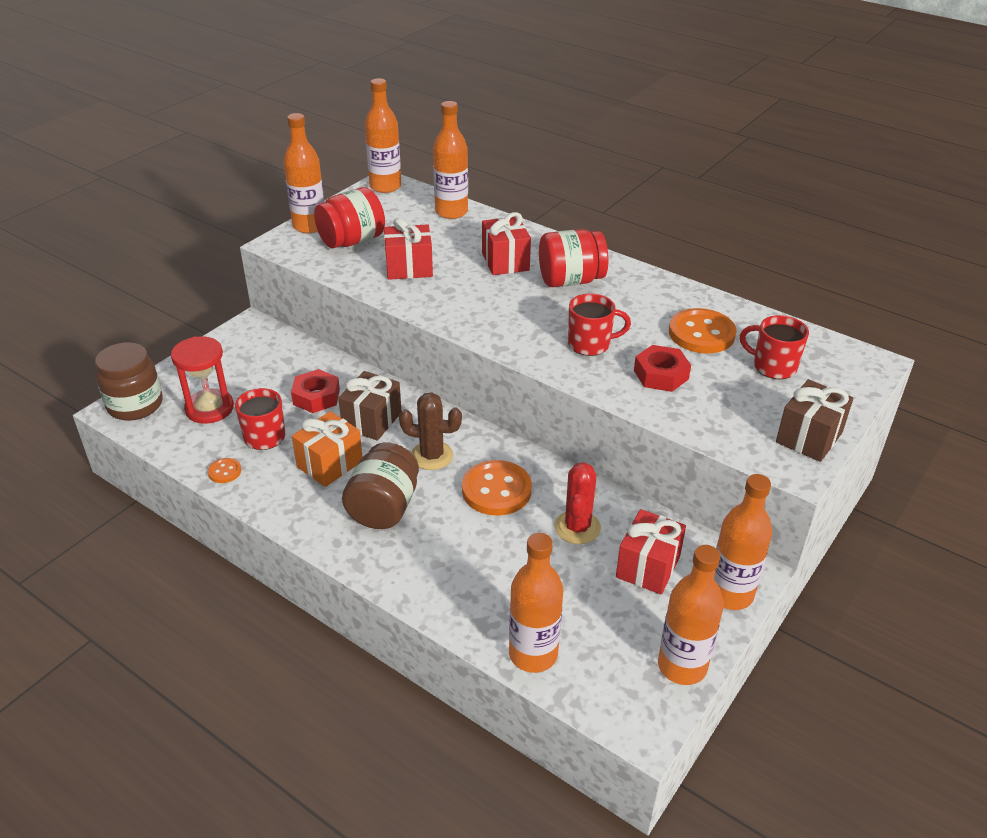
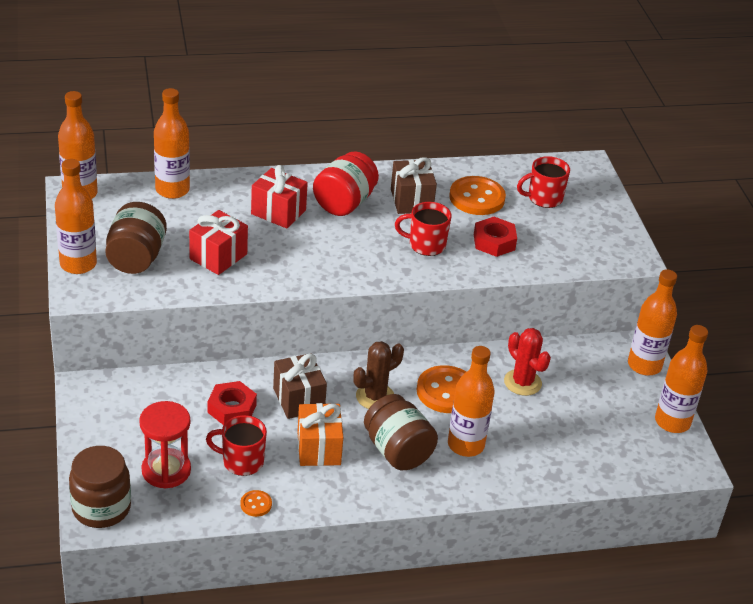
camera: 50 degrees left, 0 degrees up
(352, 241) = (136, 258): red jar -> brown jar
(533, 654) = (599, 471): orange bottle -> orange bottle (465, 445)
(590, 344) = (425, 245): red mug -> red mug turned 120 degrees counterclockwise
(648, 567) = (588, 379): red gift -> none
(809, 437) = (618, 235): brown gift -> brown gift (411, 200)

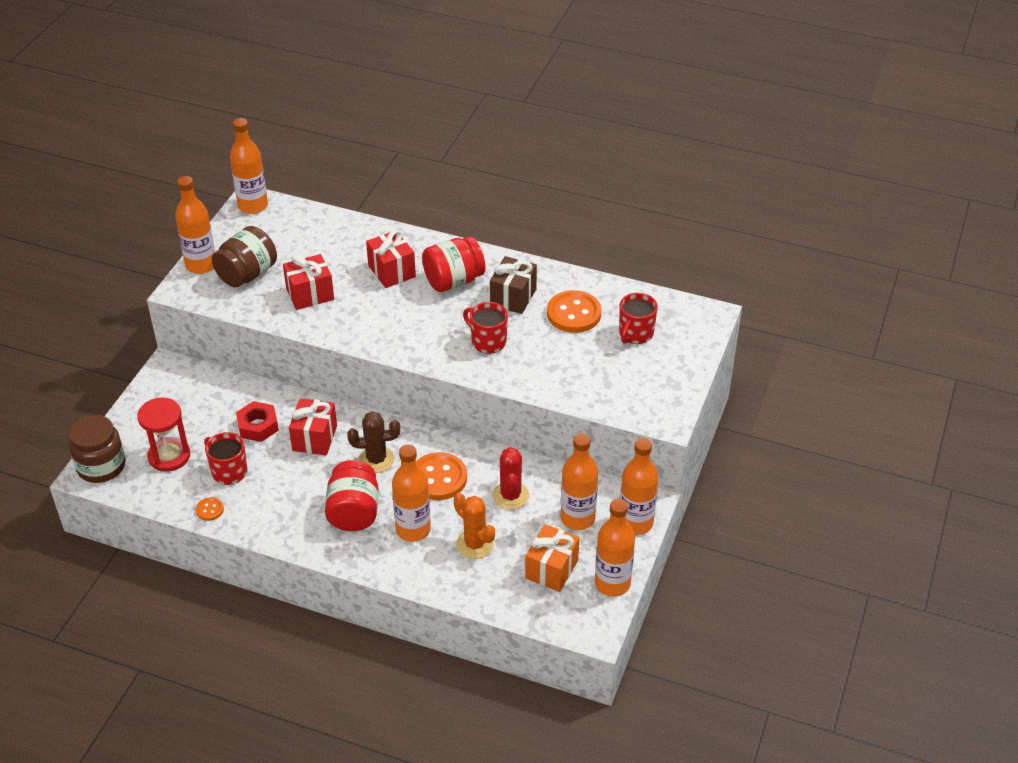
camera: 35 degrees right, 5 degrees up
(172, 190) = (325, 225): orange bottle -> orange bottle (577, 518)
(298, 399) = (314, 438): brown gift -> red gift
(319, 448) = (295, 484): orange gift -> orange gift (551, 569)
(397, 451) = (353, 512): brown jar -> red jar
(494, 242) = (550, 359): red nut -> none
(531, 436) = (475, 544): none -> orange cactus
(544, 198) = (635, 334): red mug -> red mug turned 75 degrees counterclockwise

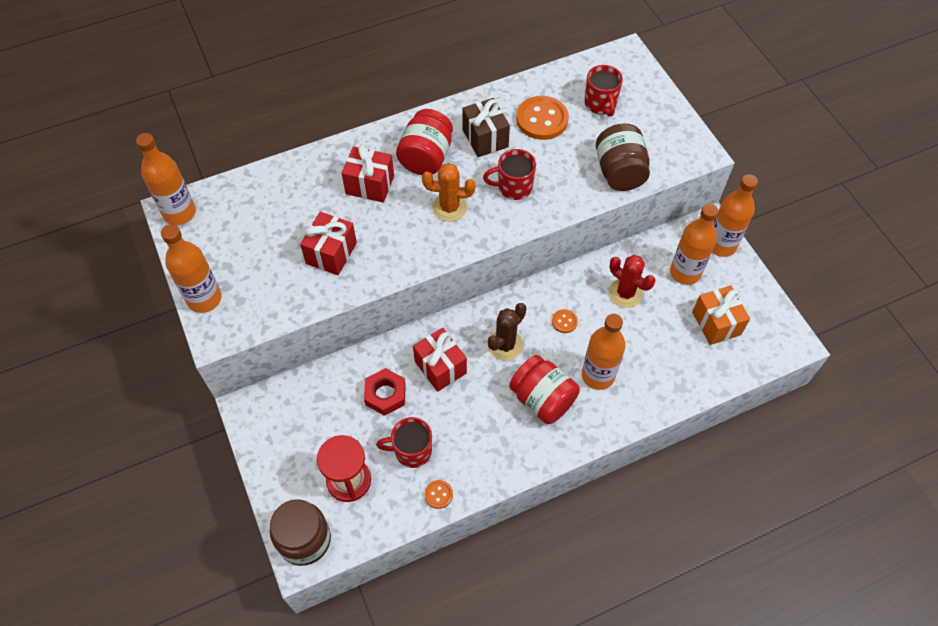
camera: 45 degrees left, 15 degrees up
(247, 274) = (256, 276): brown jar -> brown jar (619, 172)
(438, 478) = (564, 321): orange button -> orange button, size x0.47
(475, 544) = (649, 349): orange cactus -> orange cactus (449, 207)
(612, 583) = (761, 300): orange bottle -> none

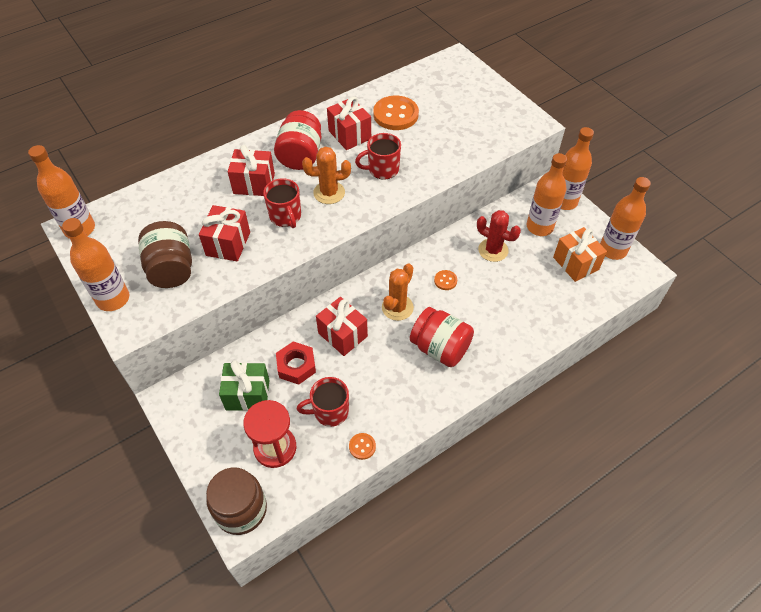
camera: 10 degrees left, 5 degrees down
(329, 418) = (247, 394): none -> green gift
(485, 138) = (349, 135): brown gift -> red gift
(505, 345) = (397, 307): brown cactus -> orange cactus
(598, 375) = (484, 321): orange bottle -> orange bottle (612, 250)
(600, 104) = (443, 97): red mug -> red mug (286, 217)
(619, 172) = (471, 146): brown jar -> brown jar (171, 269)

